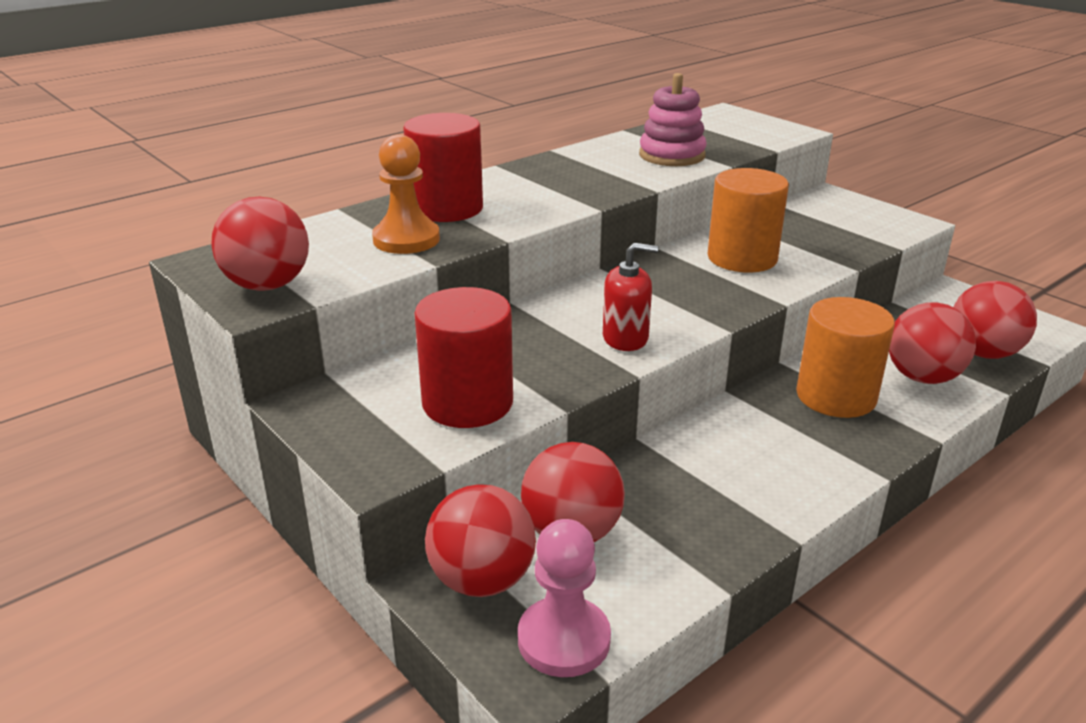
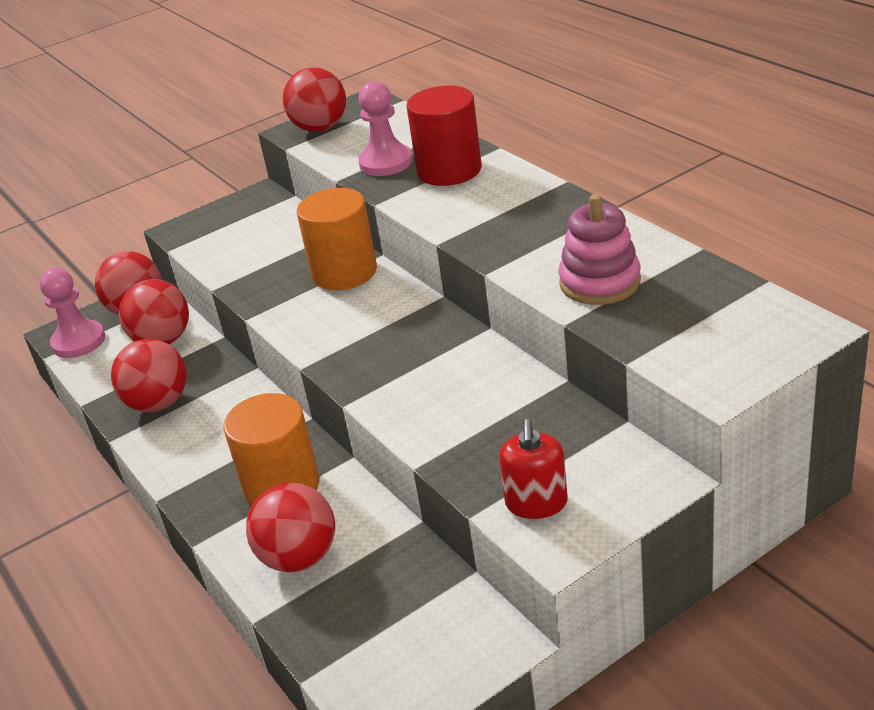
camera: 100 degrees right, 5 degrees up
(406, 239) = (386, 163): orange pawn -> pink pawn
(467, 403) = (236, 250): red cylinder -> none
(625, 338) = (304, 312): red soap dispenser -> red soap dispenser (536, 503)
(742, 258) = (454, 384): orange cylinder -> orange cylinder (344, 272)
(983, 353) = (337, 625): red ball -> red ball (159, 403)

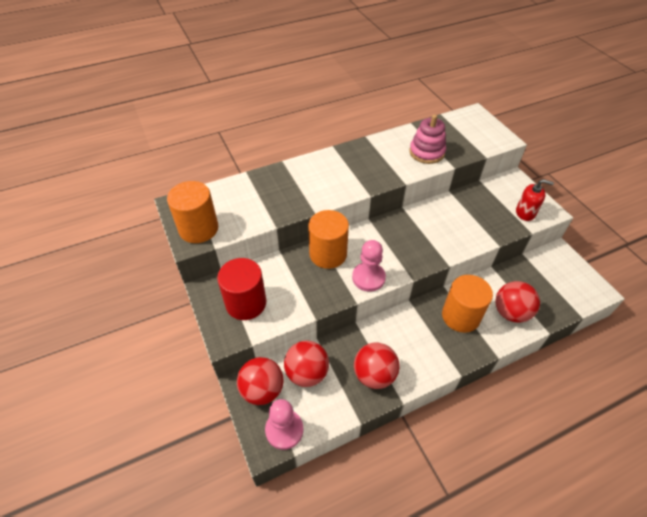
camera: 85 degrees left, 15 degrees up
(320, 128) = (198, 229): red ball -> orange cylinder
(386, 163) = (269, 204): pink pawn -> pink pawn (368, 278)
(449, 170) = (296, 181): red cylinder -> red cylinder (246, 303)

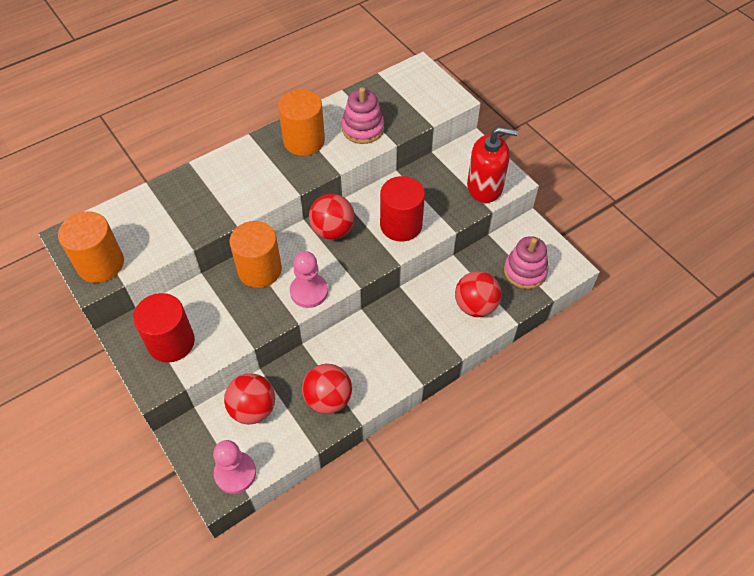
camera: 10 degrees left, 5 degrees up
(262, 390) = (205, 435): red ball -> red ball (332, 230)
(451, 234) = (401, 225): none -> red cylinder
(460, 316) = (420, 318): orange cylinder -> orange cylinder (304, 141)
(525, 213) = (485, 187): red soap dispenser -> red soap dispenser, size x1.57
(555, 289) = (525, 271): none -> pink stacking toy

